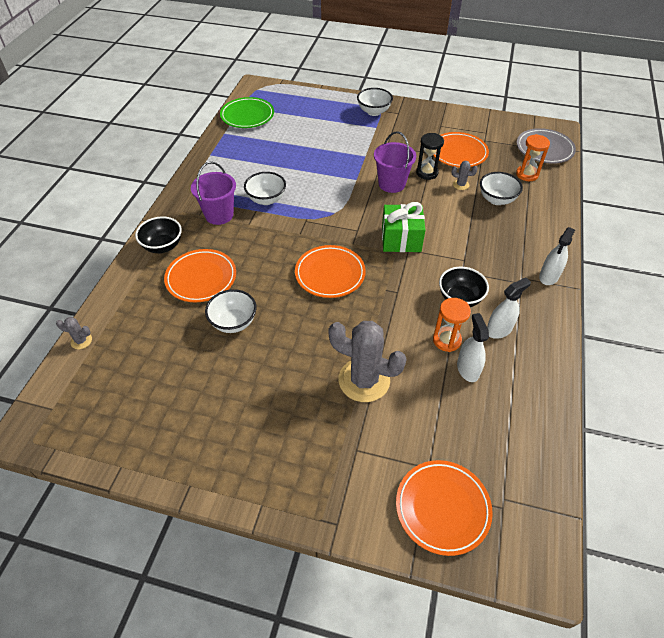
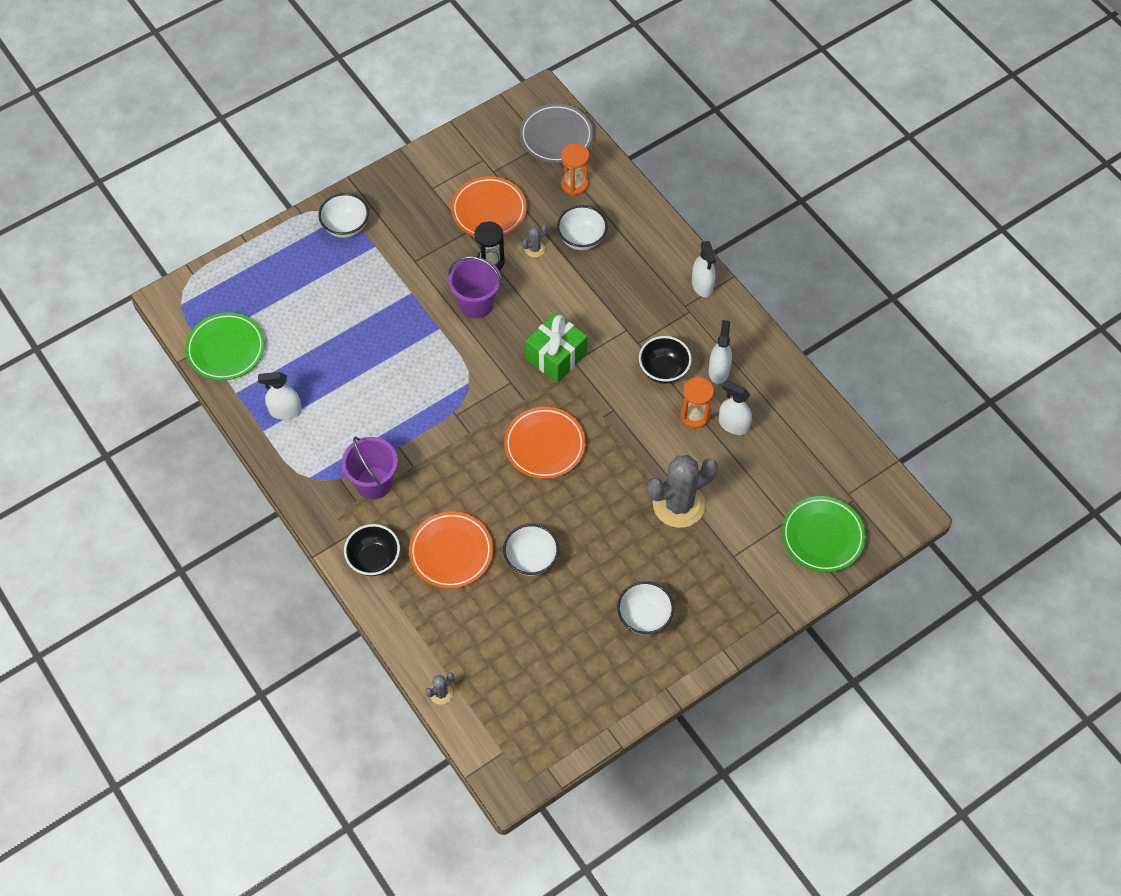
camera: 50 degrees left, 10 degrees up
(231, 155) = (285, 411): none -> white spray bottle
(266, 199) = (391, 427): white bowl -> white bowl (644, 617)
(442, 508) = (822, 536): orange plate -> green plate

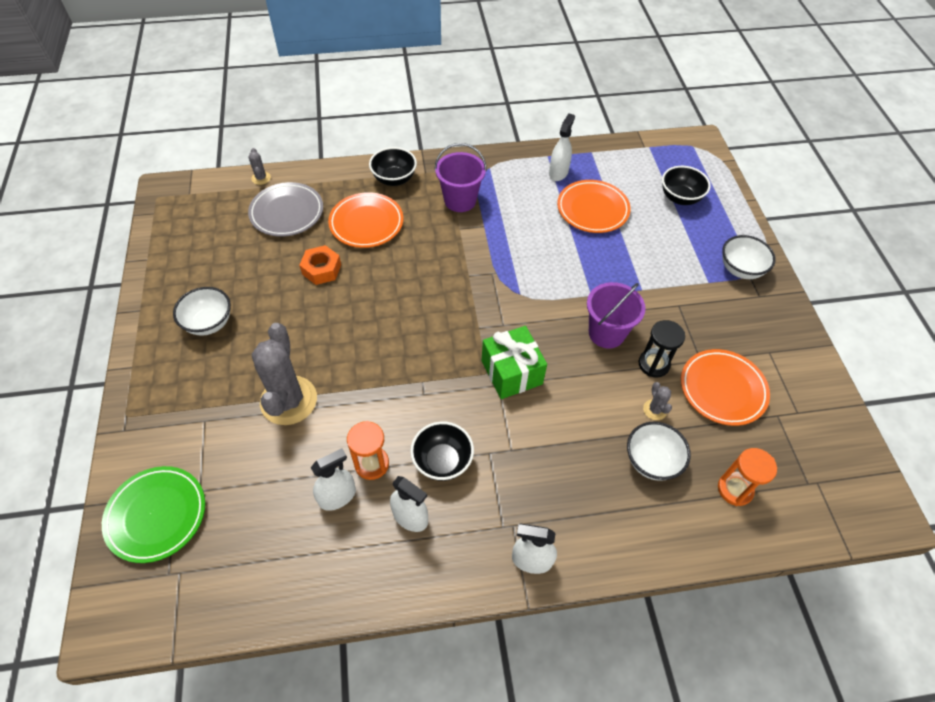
camera: 115 degrees right, 5 degrees down
(226, 349) = (636, 158): green plate -> none
(271, 295) = (680, 198): none -> black bowl
(531, 559) = (321, 269): white bowl -> orange nut
(544, 445) = (421, 323): orange plate -> orange plate (592, 209)
(556, 136) = (816, 502): grey plate -> grey plate (287, 213)

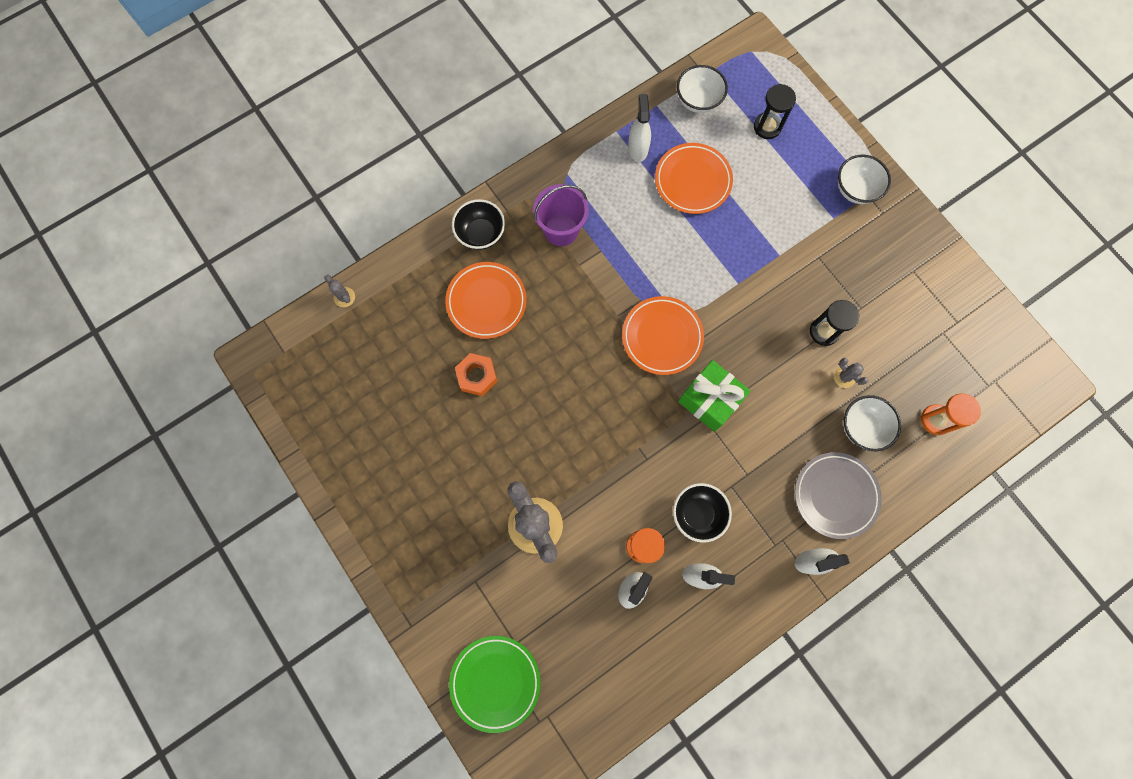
camera: 25 degrees left, 20 degrees up
(209, 323) = (410, 486): white bowl -> white bowl (698, 101)
(287, 213) = (400, 327): grey plate -> grey plate (835, 495)
(606, 333) = (770, 318): purple bucket -> none
(680, 198) = (767, 127): black bowl -> black hourglass
(722, 389) = (890, 329): orange plate -> orange plate (662, 337)

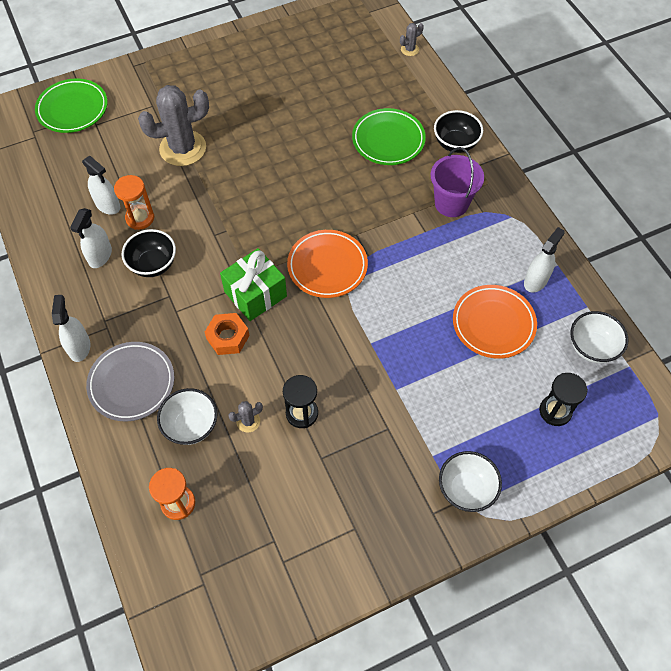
camera: 100 degrees right, 15 degrees down
(477, 376) = (321, 126): orange nut -> orange nut (228, 337)
(486, 302) = (388, 140): orange plate -> green plate
(638, 148) = (535, 280): white spray bottle -> white spray bottle turned 60 degrees counterclockwise

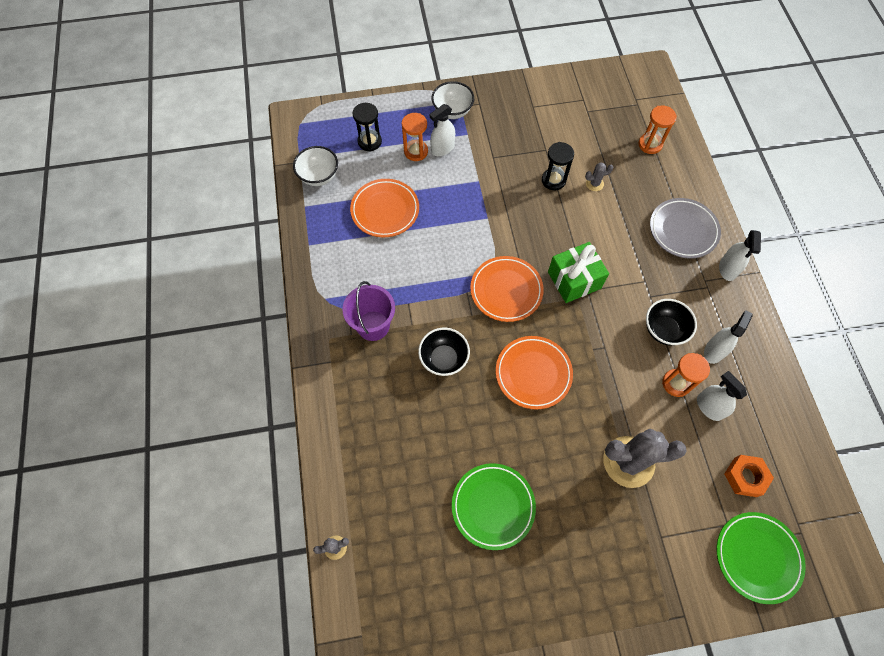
camera: 165 degrees left, 5 degrees up
(191, 425) = (637, 190): white bowl -> none
(228, 337) = (602, 248): orange nut -> orange nut (745, 477)
(281, 196) = (533, 373): none -> orange plate
(388, 140) = (407, 416): green plate -> green plate (493, 506)
(455, 144) = (340, 393): black bowl -> black bowl (444, 359)
(490, 411) = (416, 151): none -> orange hourglass
(535, 280) = (334, 236): white spray bottle -> white spray bottle (442, 148)

